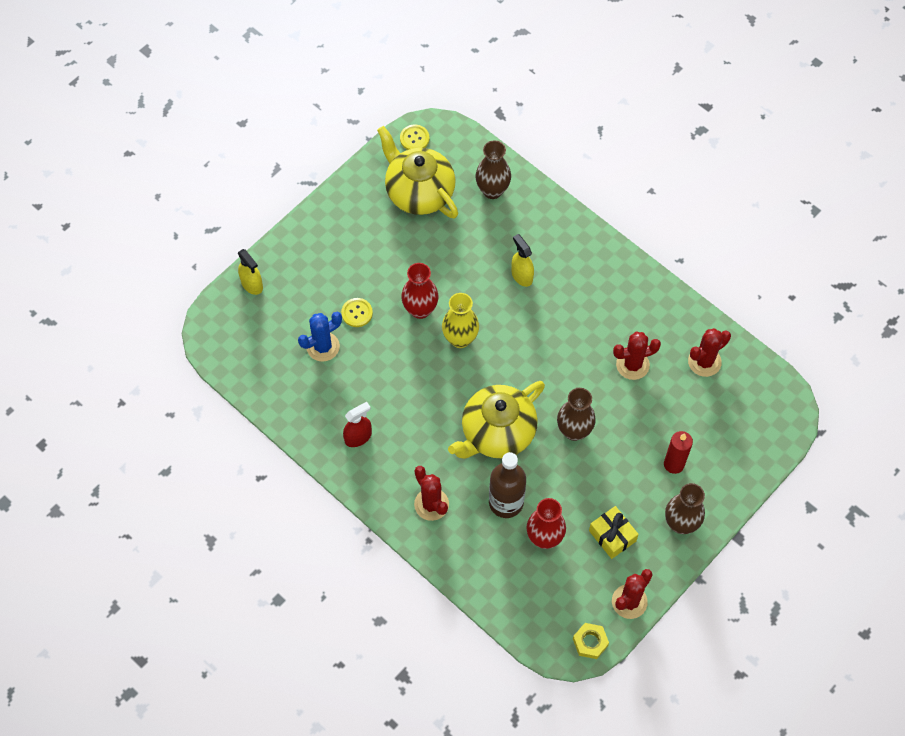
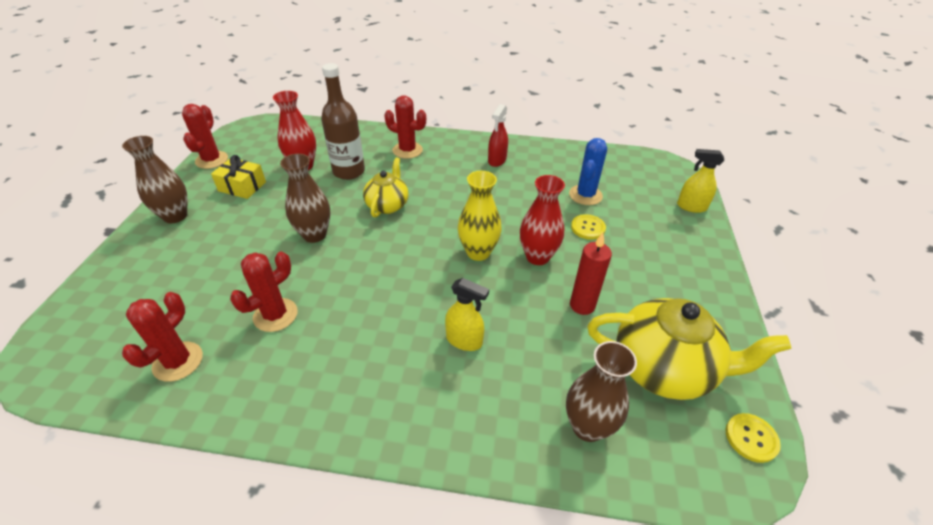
camera: 145 degrees right, 20 degrees down
(497, 433) = (387, 205): yellow teapot -> yellow teapot, size x0.59
(590, 642) = (237, 134): yellow nut -> none
(674, 464) = (194, 252): red candle -> red candle (582, 305)

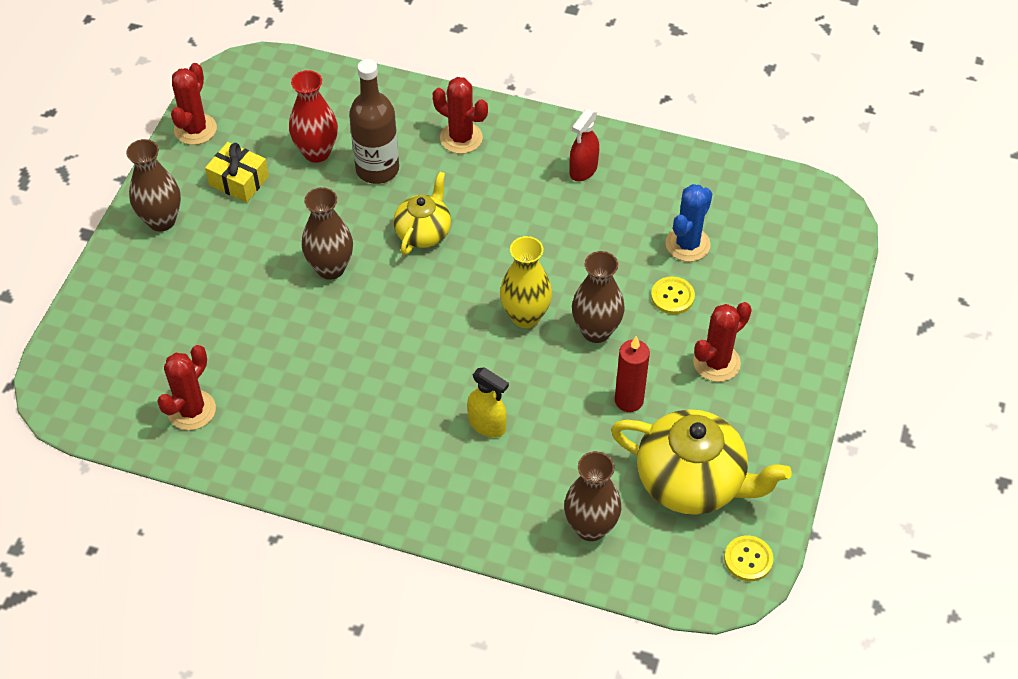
camera: 10 degrees right, 10 degrees up
(275, 315) = (287, 370): red cactus -> red cactus (716, 362)
(537, 257) = (596, 331): red vase -> brown vase
(691, 207) = (823, 279): yellow spray bottle -> none

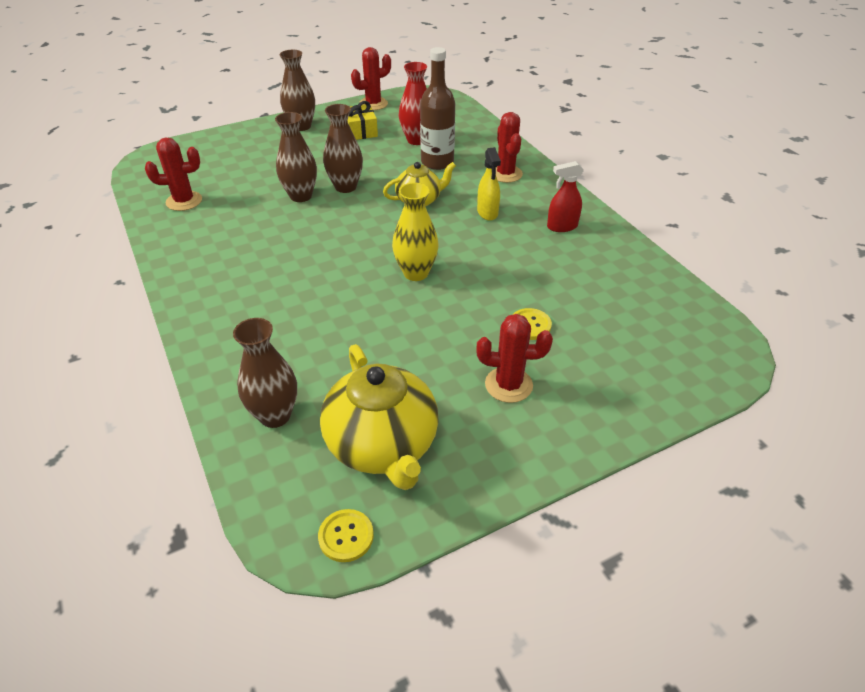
camera: 45 degrees right, 10 degrees down
(487, 425) = (307, 310): yellow spray bottle -> yellow spray bottle (487, 213)
(596, 331) = (449, 309): brown vase -> brown vase (301, 196)
(629, 400) = (413, 362): red candle -> none
(687, 244) = (583, 304): blue cactus -> none

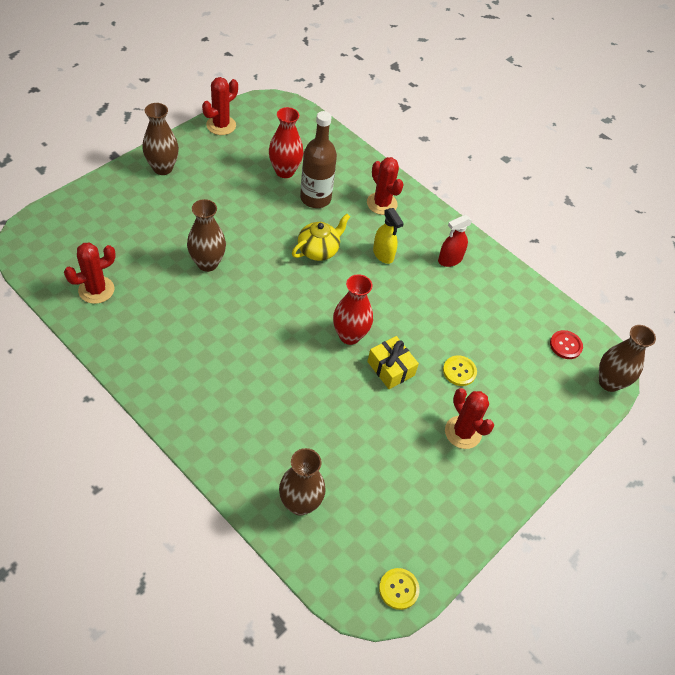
camera: 25 degrees left, 10 degrees up
(345, 187) = (244, 244): brown vase -> brown vase (609, 382)
(360, 131) = (225, 166): yellow gift -> yellow gift (391, 368)
(383, 445) = (393, 509): yellow teapot -> none
(416, 273) = (349, 335): yellow vase -> red vase
(508, 385) = (463, 432): red cactus -> red cactus turned 75 degrees clockwise
(678, 323) = (565, 345): none -> red button

